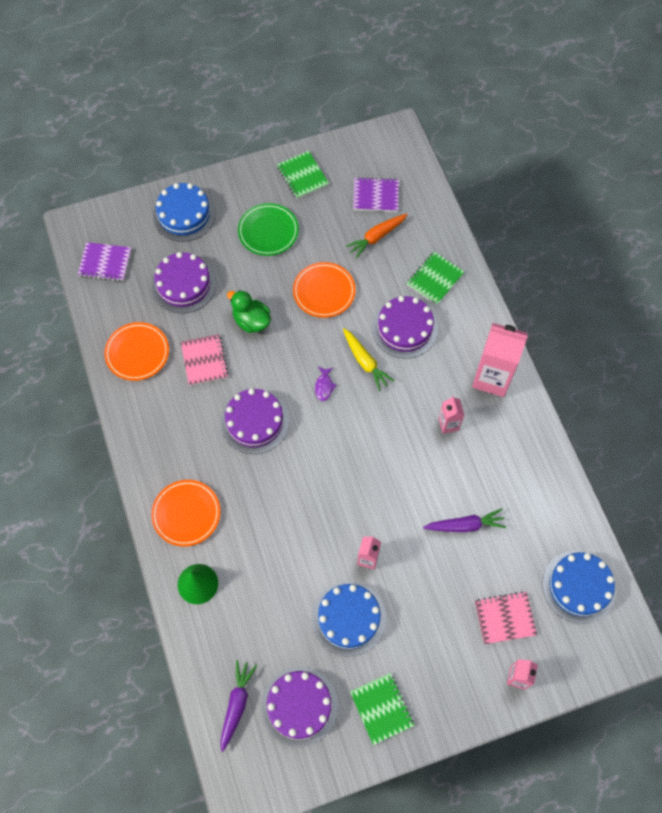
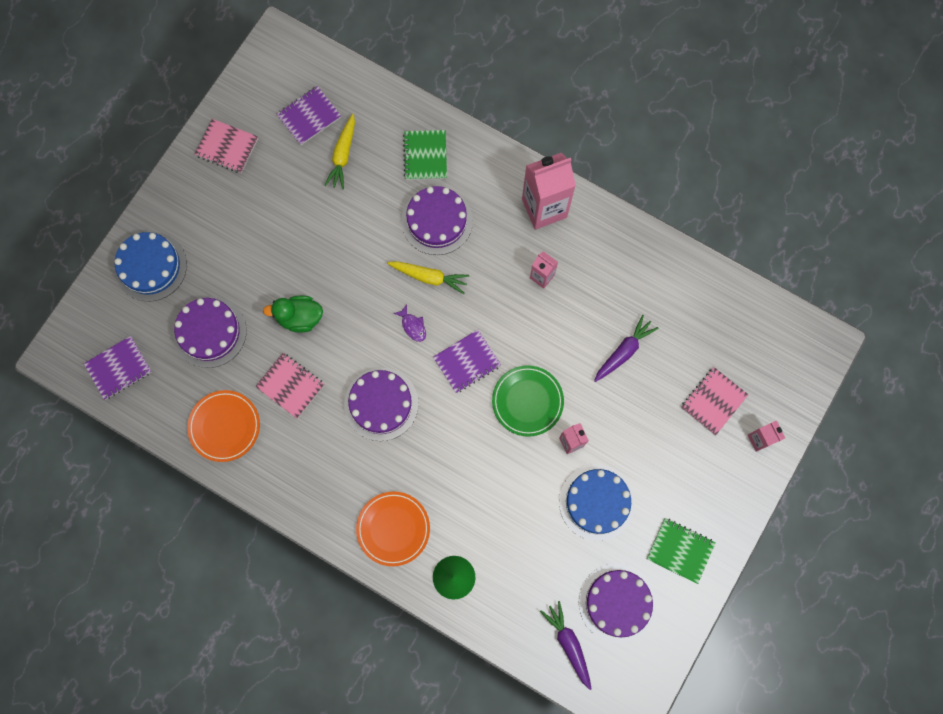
camera: 40 degrees left, 10 degrees up
(268, 231) = (242, 223): green plate -> green plate (527, 401)
(302, 176) = (227, 147): green notebook -> pink notebook
(324, 291) = (340, 241): orange plate -> none
(341, 441) = (467, 362): none -> purple notebook
(376, 237) = (343, 155): orange carrot -> yellow carrot
(579, 586) = (748, 329): blue cake -> none

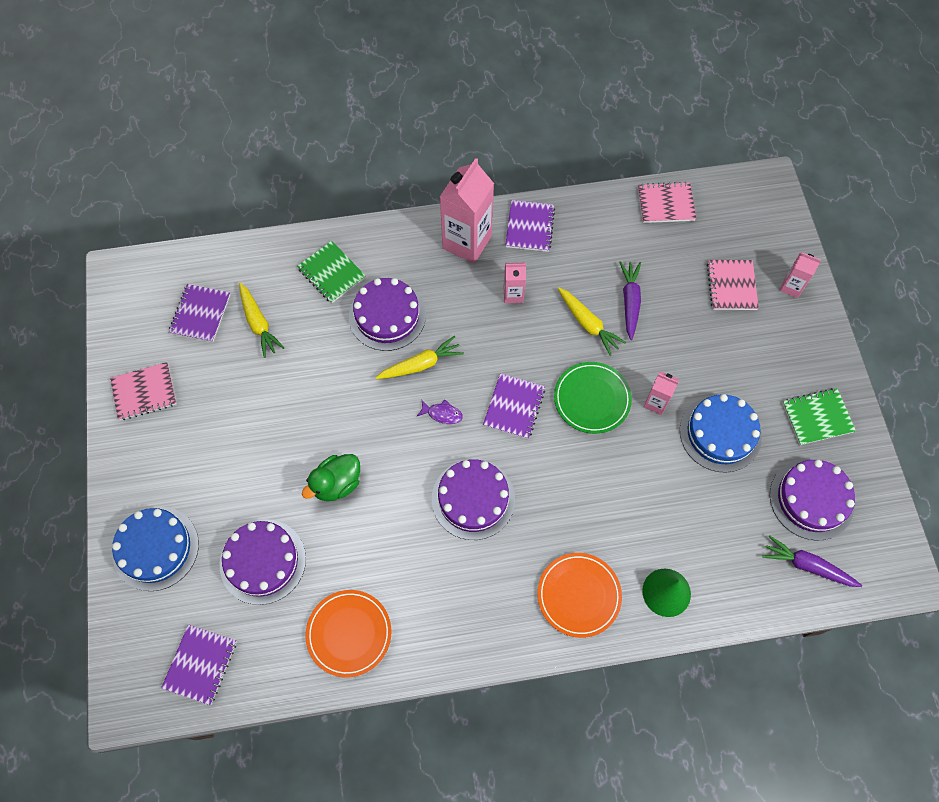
camera: 40 degrees left, 10 degrees down
(290, 386) = (379, 548): pink notebook -> pink notebook (665, 204)
(576, 343) = (588, 324): none -> yellow carrot
(602, 233) = (529, 227): none -> purple notebook

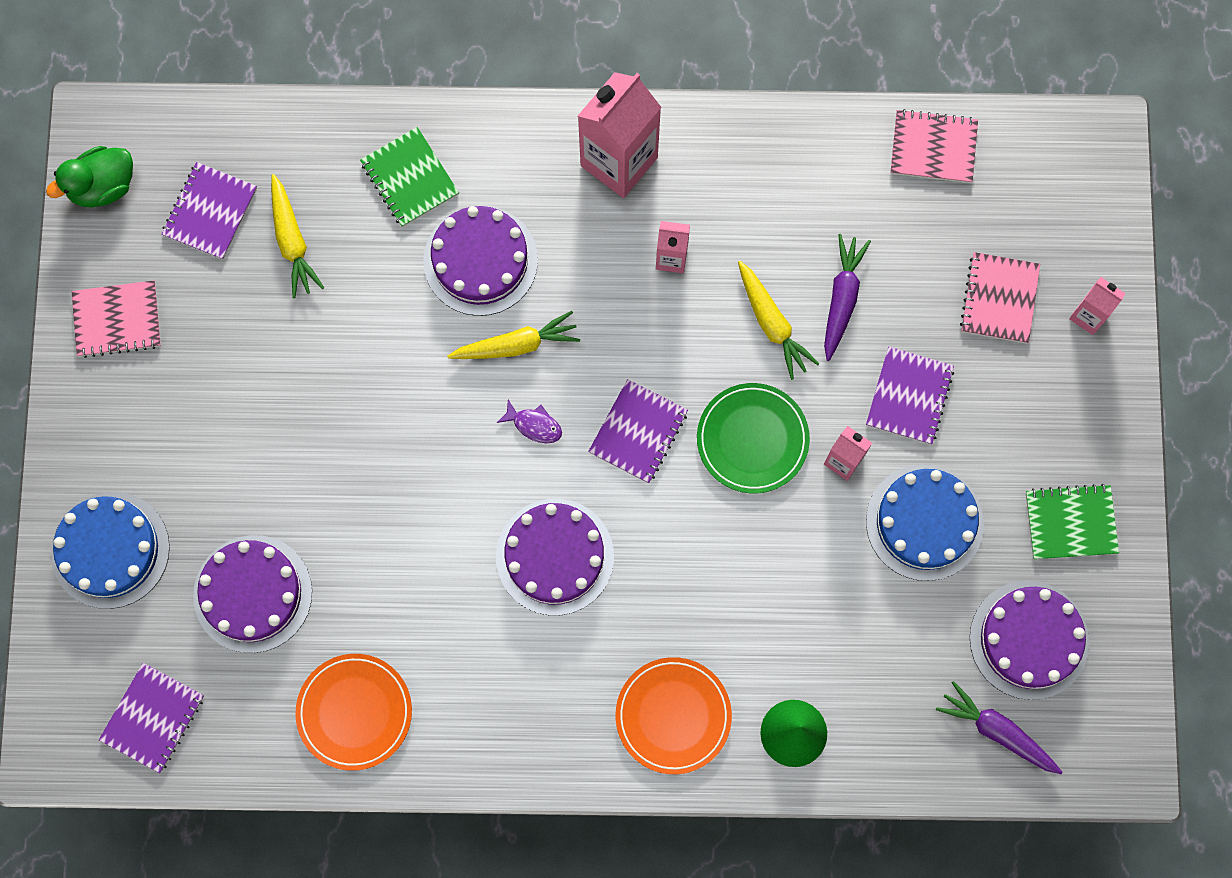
camera: 10 degrees right, 10 degrees up
(337, 484) = (369, 502): green duck -> green duck (103, 186)
(529, 227) = (718, 152): purple notebook -> purple notebook (909, 396)

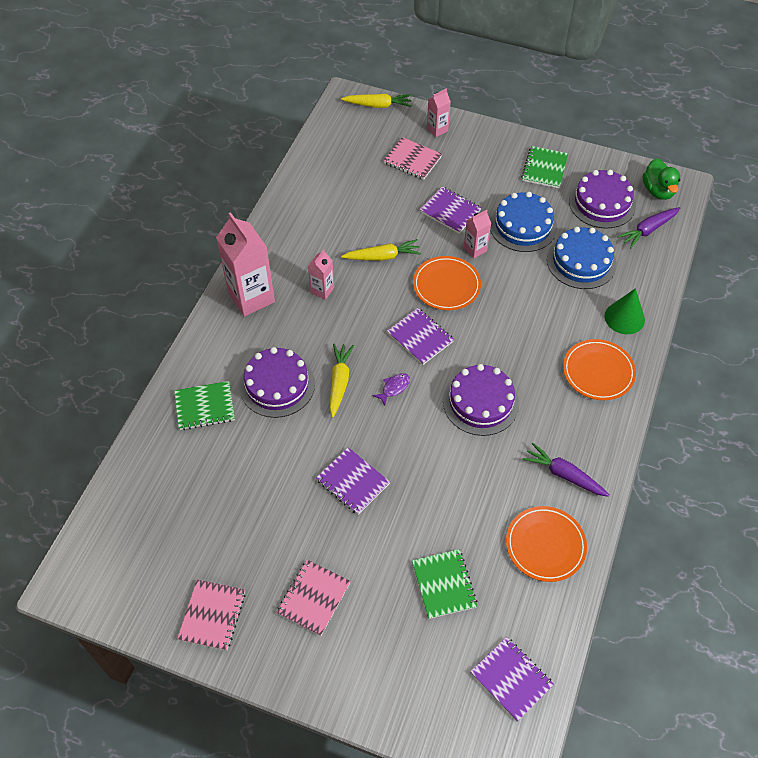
camera: 70 degrees left, 20 degrees down
(103, 186) = (110, 596): green duck -> green duck (658, 191)
(110, 550) = (378, 672): blue cake -> blue cake (581, 261)
(210, 212) = (165, 531): purple notebook -> purple notebook (352, 482)
(253, 593) = (444, 584): purple cake -> green notebook
(292, 241) = (211, 486): yellow carrot -> yellow carrot (378, 105)
(752, 439) = (446, 285): green plate -> orange plate
(841, 298) = (382, 222): purple carrot -> purple carrot (564, 475)
(933, 148) = (317, 161): pink notebook -> pink notebook (313, 598)

